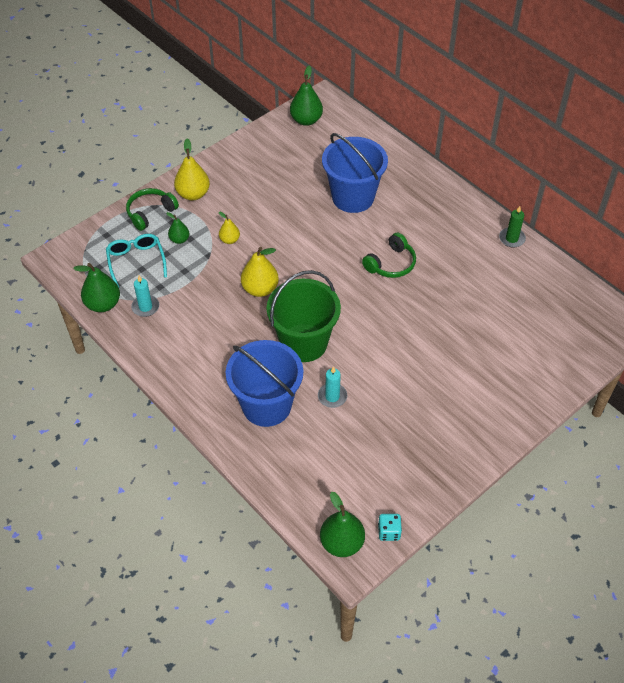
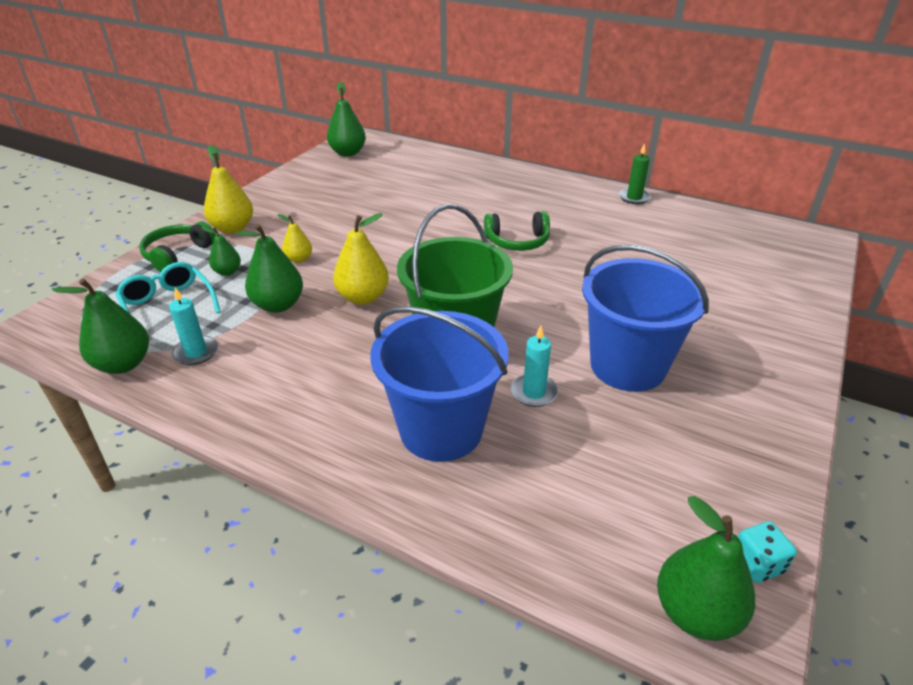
camera: 20 degrees left, 15 degrees down
(204, 280) = (278, 305): none -> green pear
(353, 197) = (435, 198): blue bucket -> blue bucket (627, 366)
(391, 264) = (517, 241): green headphones -> green headphones turned 60 degrees clockwise

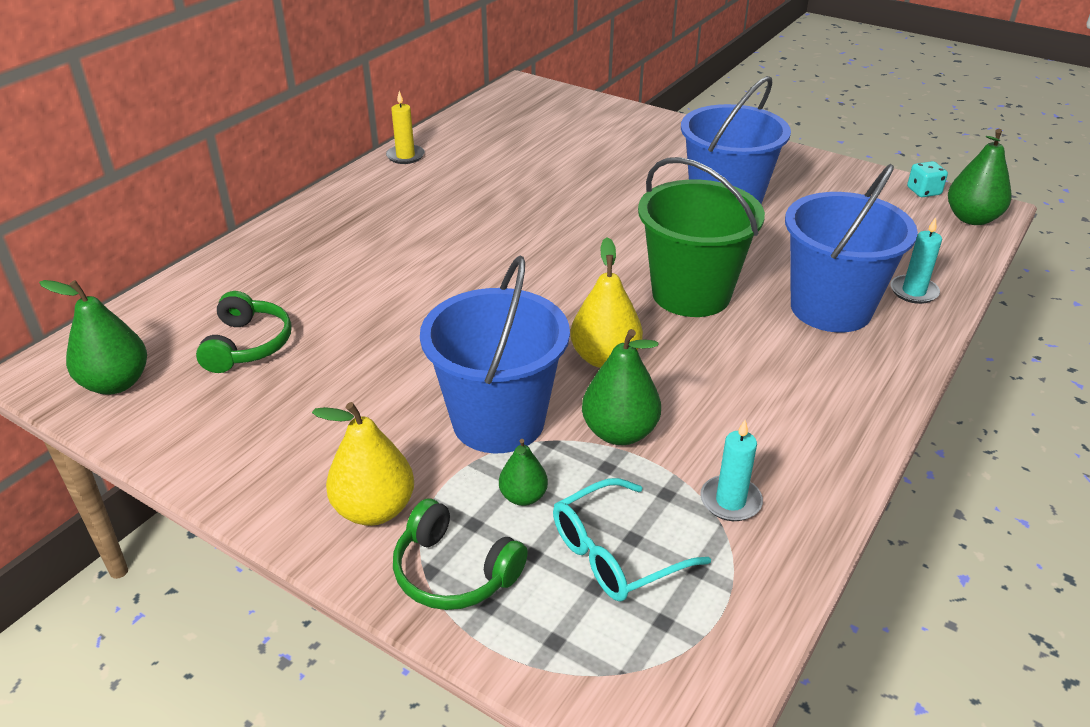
camera: 85 degrees left, 0 degrees up
(123, 364) = (764, 576): green pear -> none
(299, 259) = (498, 421): yellow pear -> blue bucket
(517, 241) = (490, 239): green headphones -> green headphones (247, 345)
(534, 392) = (769, 255): turquoise candle -> turquoise candle (913, 291)
(634, 198) = (405, 156): green candle -> yellow candle

